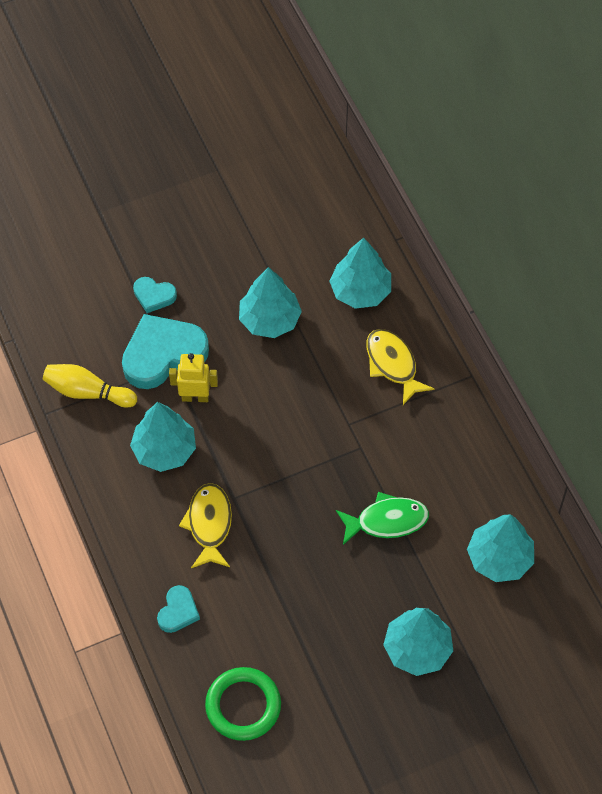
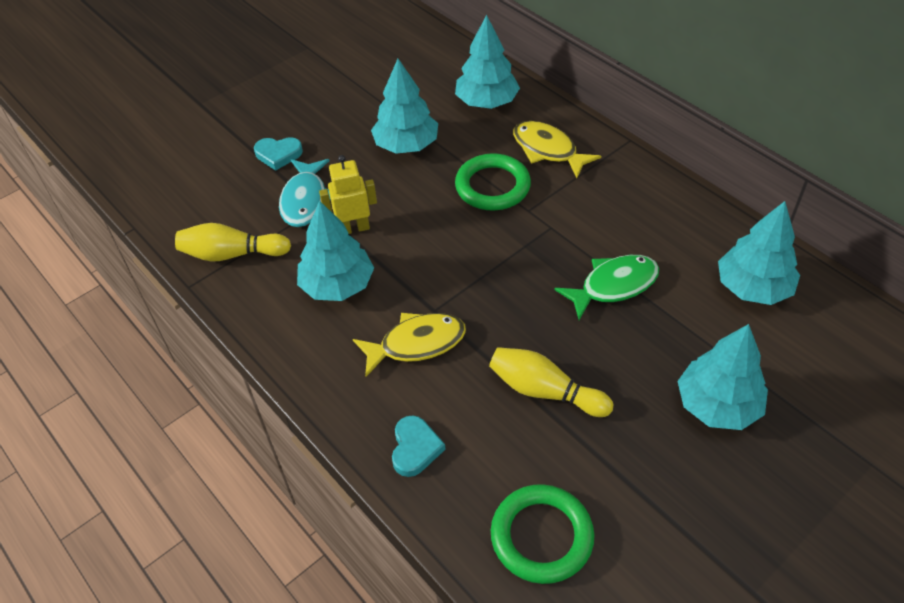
camera: 15 degrees left, 10 degrees down
(163, 354) = (305, 200): turquoise heart -> turquoise fish
(209, 524) = (416, 344): yellow fish -> yellow fish turned 90 degrees clockwise
(292, 596) = (545, 391): none -> yellow bowling pin
(328, 389) = (492, 186): none -> green ring

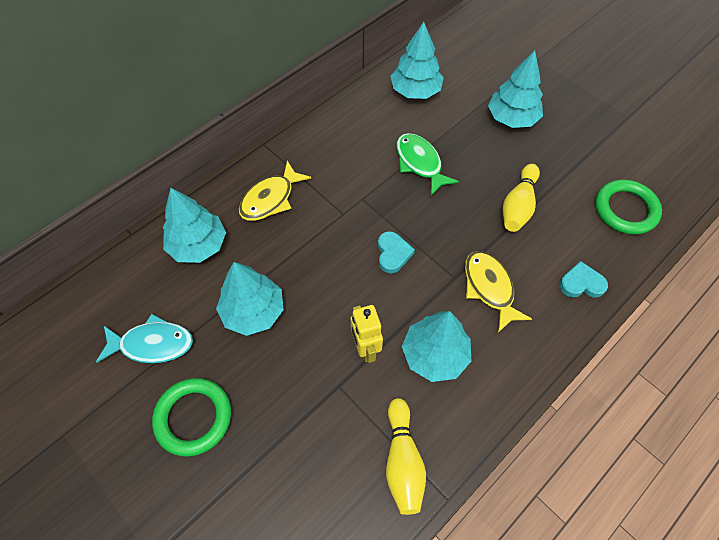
camera: 95 degrees left, 10 degrees up
(278, 154) = (256, 438): turquoise heart -> turquoise heart (393, 253)
(305, 200) = (327, 399): turquoise fish -> turquoise fish (152, 344)
(492, 186) = (314, 239): green ring -> green ring (193, 418)

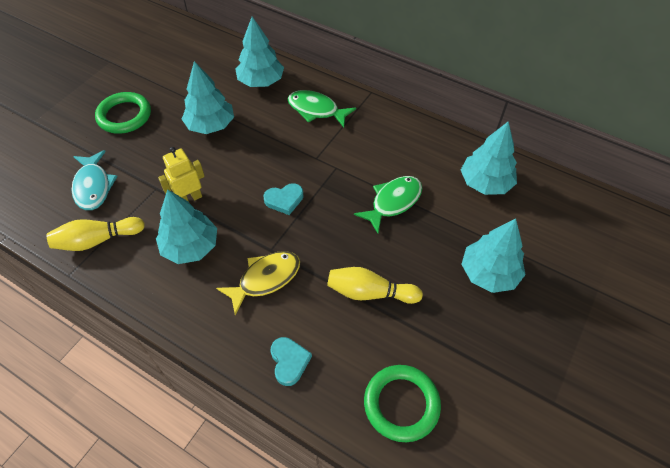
camera: 75 degrees right, 5 degrees down
(152, 344) = (176, 81): turquoise fish -> turquoise fish (93, 186)
(270, 199) = (316, 110): yellow fish -> green fish

